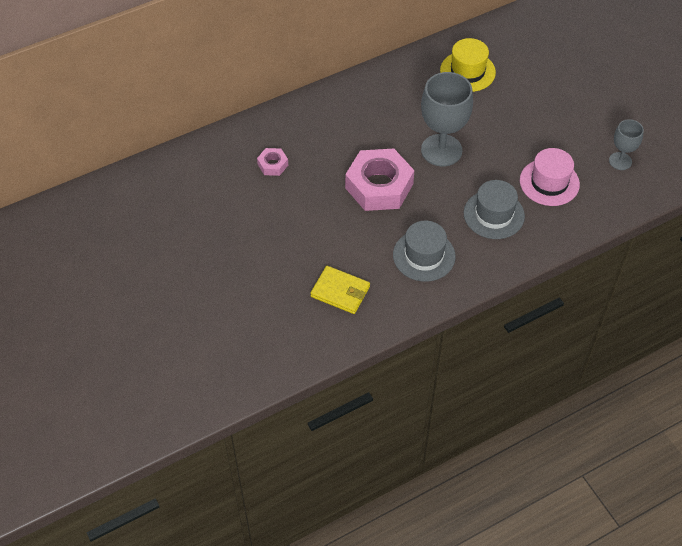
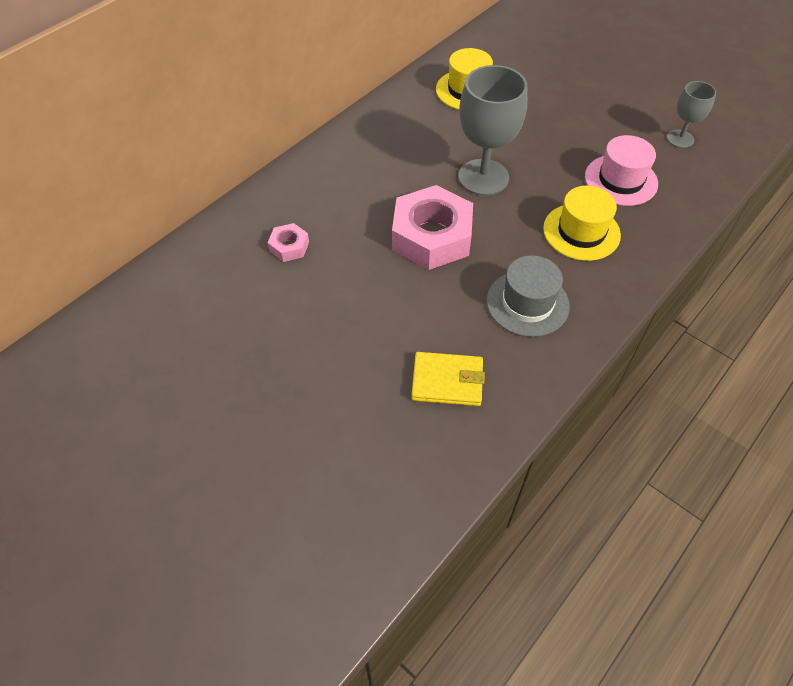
camera: 20 degrees left, 0 degrees up
(494, 214) = (581, 232): grey hat -> yellow hat

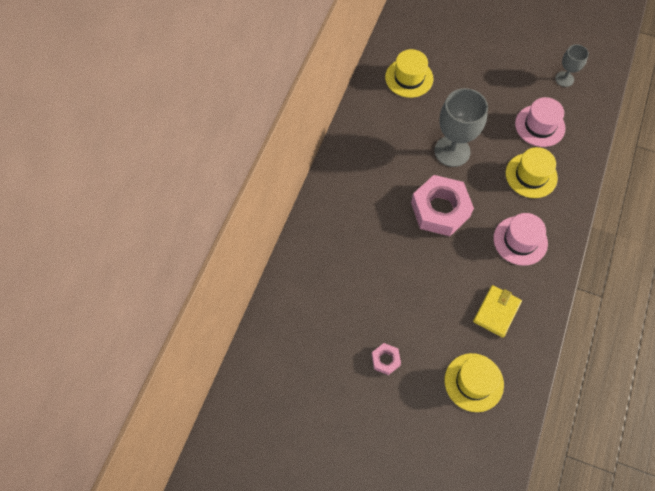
camera: 20 degrees left, 10 degrees up
(289, 246) = (352, 248): pink nut -> pink nut (385, 360)
(364, 463) = (474, 382): none -> yellow hat
(447, 381) = (496, 312): yellow wallet -> yellow wallet turned 45 degrees counterclockwise
(527, 303) = (520, 240): grey hat -> pink hat

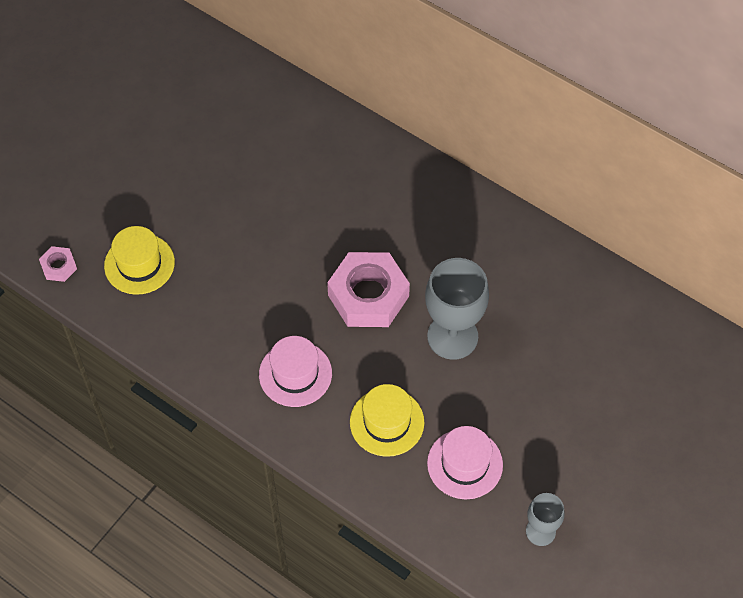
camera: 105 degrees right, 5 degrees down
(385, 360) = (197, 186): pink nut -> pink nut (59, 267)
(409, 78) = (590, 319): yellow hat -> none
(496, 312) = (212, 314): yellow wallet -> none

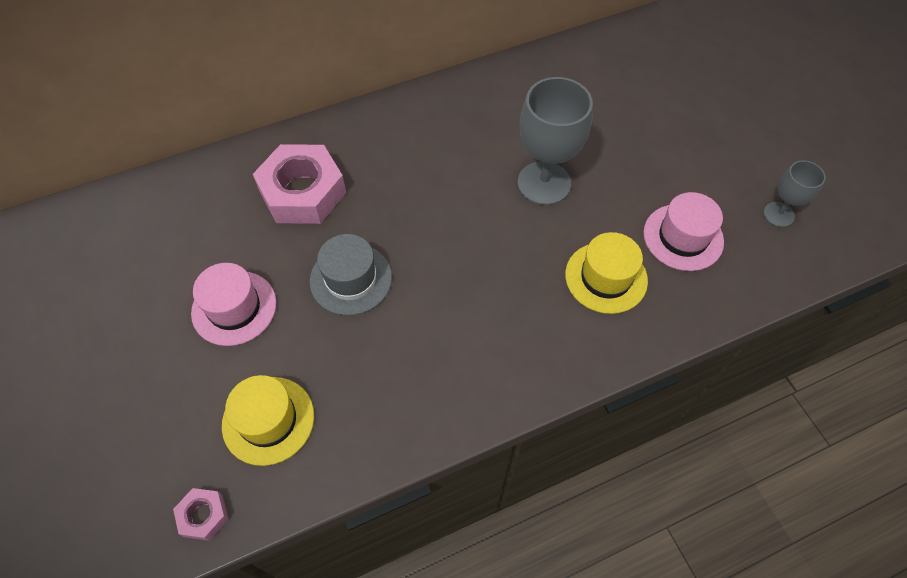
camera: 60 degrees left, 0 degrees up
(275, 250) = (351, 279): none -> grey hat
(295, 374) = (506, 330): pink hat -> pink hat (234, 308)
(368, 296) = (457, 226): pink nut -> pink nut (303, 192)

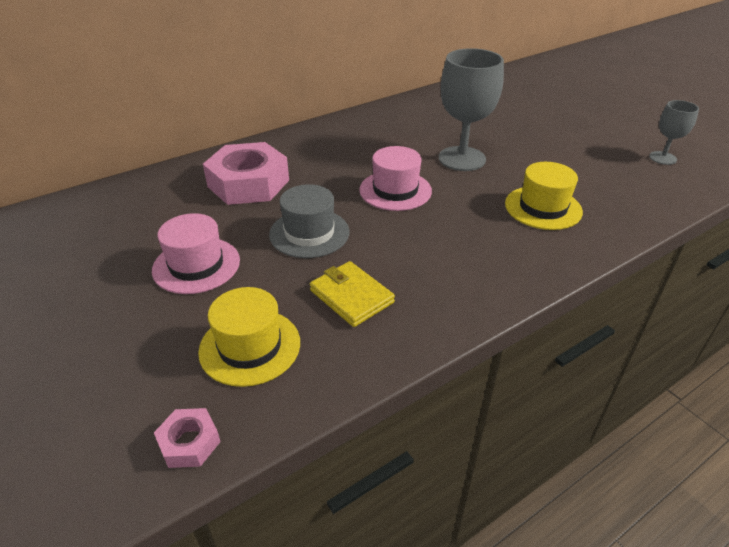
camera: 10 degrees left, 20 degrees down
(373, 374) = (351, 296): none -> yellow wallet
(683, 237) = (594, 178): pink hat -> pink hat (395, 190)

